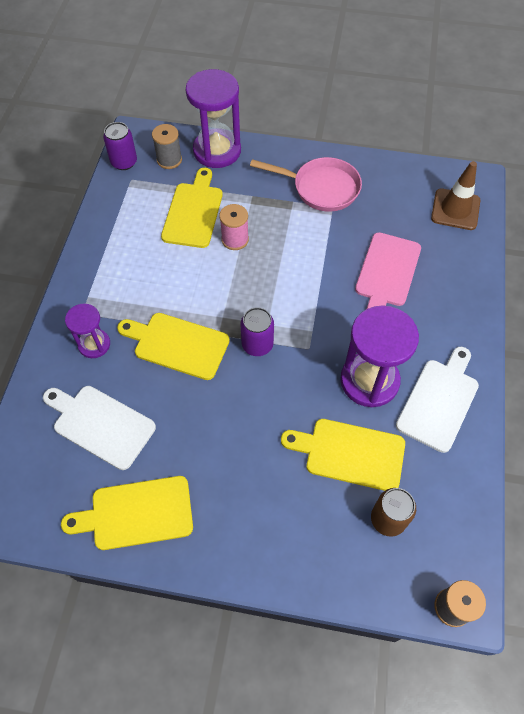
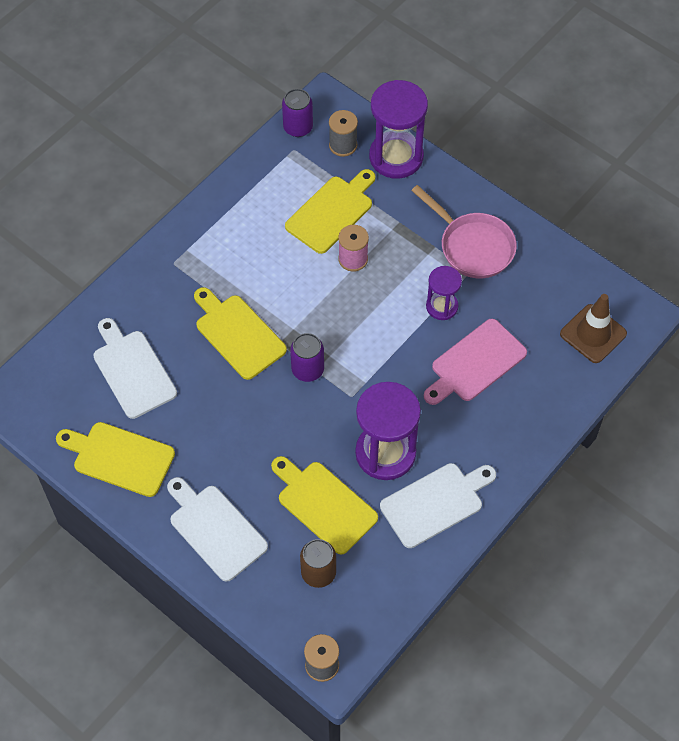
camera: 30 degrees right, 0 degrees up
(94, 344) = (167, 297): purple hourglass -> purple hourglass (442, 306)
(269, 532) = (215, 529): none -> white cutting board

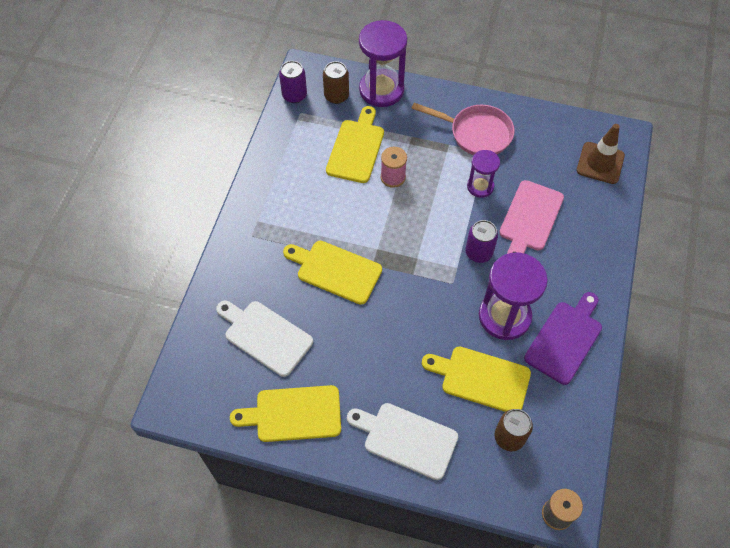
camera: 25 degrees left, 0 degrees up
(307, 369) = (406, 276): purple can -> purple can (478, 252)
(343, 145) = (336, 96): grey spool -> brown can
(435, 503) = (565, 339): white cutting board -> purple cutting board

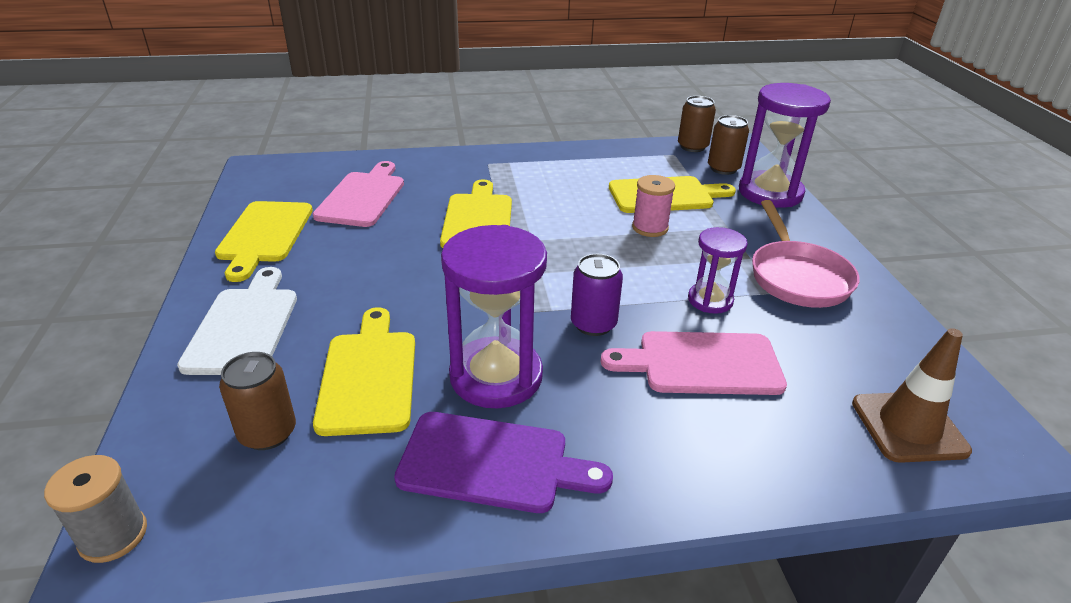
camera: 65 degrees right, 25 degrees down
(265, 336) = (363, 197): white cutting board -> pink cutting board
(293, 414) = (264, 235): yellow cutting board -> yellow cutting board turned 150 degrees counterclockwise
(294, 95) = (692, 147): purple can -> brown can

